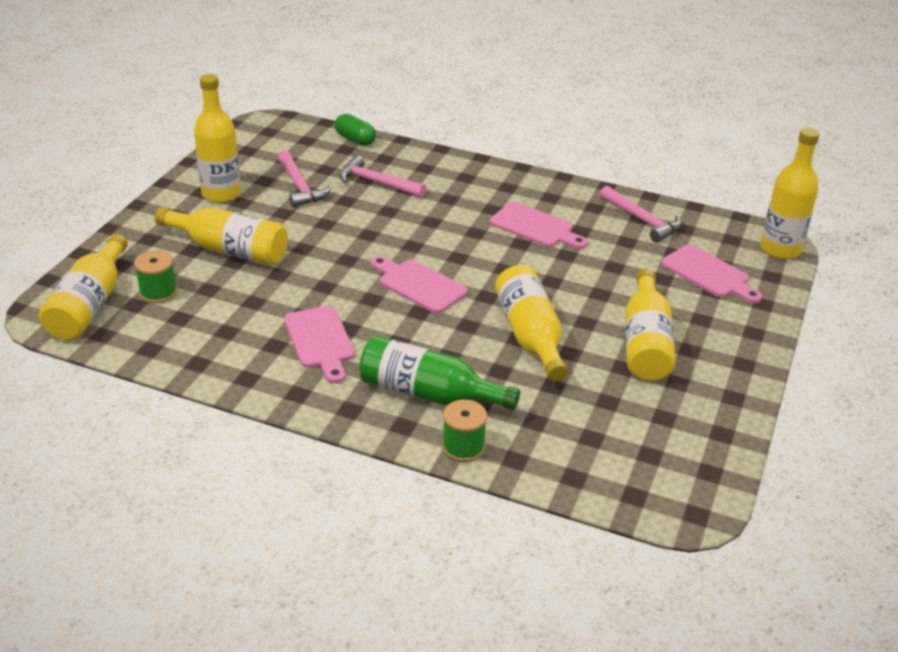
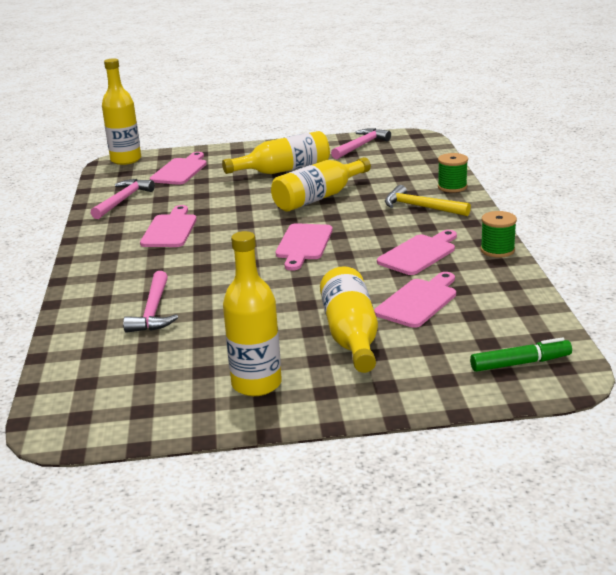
camera: 115 degrees left, 10 degrees down
(90, 305) = (520, 363): yellow bottle -> green marker
(158, 292) = (457, 339): green spool -> green spool (497, 250)
(236, 301) = (418, 301): none -> pink cutting board
(300, 186) = (197, 346): pink hammer -> pink hammer (361, 146)
(355, 139) = (63, 354): green capsule -> none
(428, 394) = (421, 207): green bottle -> yellow hammer

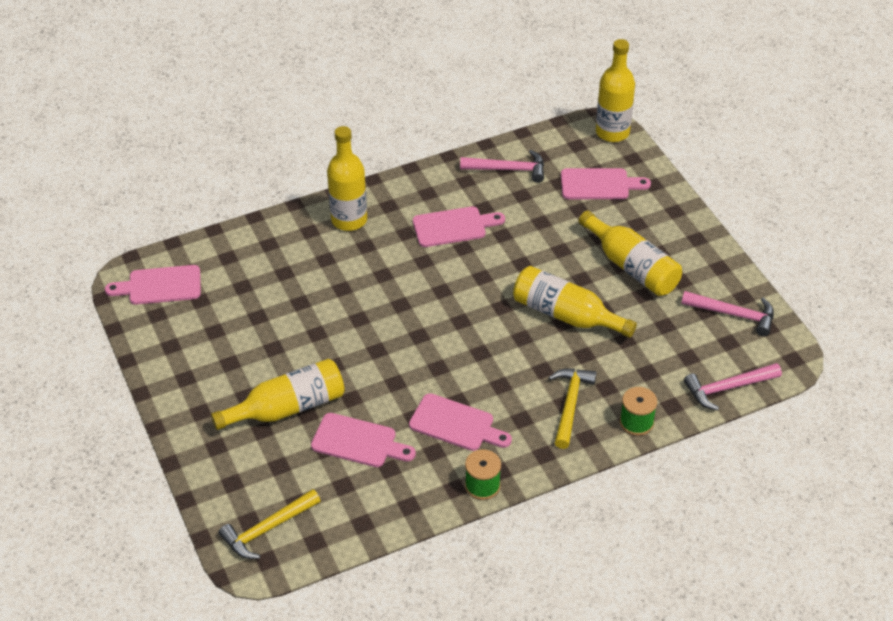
camera: 70 degrees right, 20 degrees up
(153, 311) = (297, 270): pink hammer -> pink hammer (727, 388)
(256, 384) = (203, 368): yellow bottle -> yellow bottle (349, 220)
(303, 244) = (450, 332): pink cutting board -> pink cutting board (160, 286)
(520, 363) = (267, 529): green marker -> yellow hammer

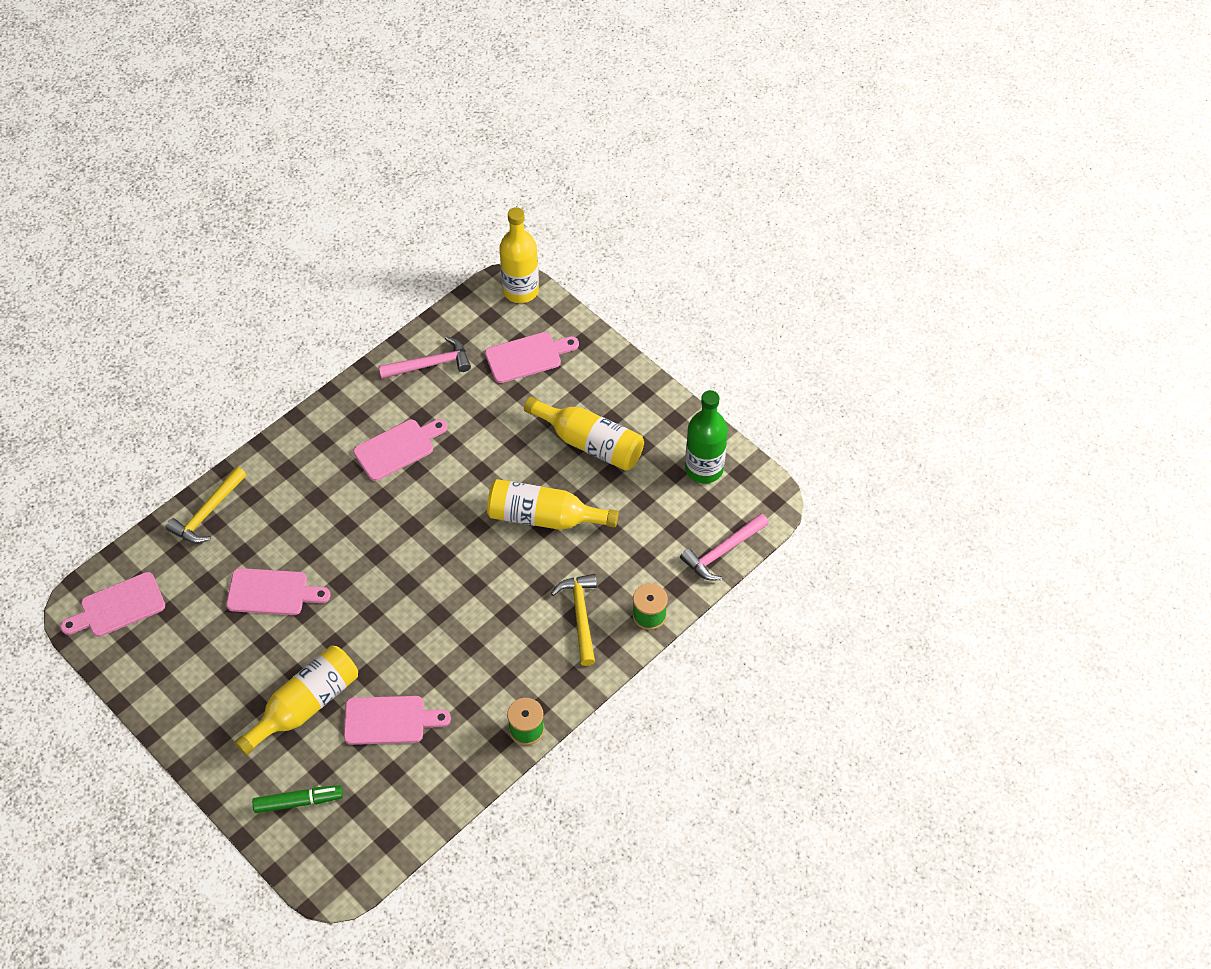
camera: 20 degrees left, 10 degrees up
(248, 485) = (298, 802): none -> green marker
(267, 529) = (335, 843): yellow hammer -> yellow hammer (207, 513)
(349, 220) = (287, 471): yellow bottle -> none
(456, 424) = (478, 671): pink cutting board -> pink cutting board (272, 592)
(734, 314) = (704, 468): pink hammer -> green bottle

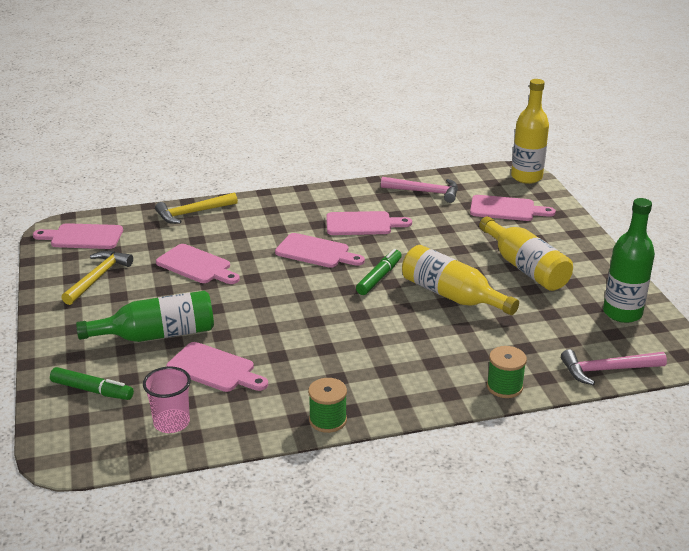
camera: 30 degrees right, 25 degrees down
(305, 705) = (157, 335): yellow bottle -> green bottle
(378, 515) = (316, 252): none -> pink cutting board
(397, 801) = (171, 423): none -> pink cup
(462, 524) = (379, 277): none -> green marker
(580, 615) = (438, 364): yellow hammer -> yellow hammer (98, 277)

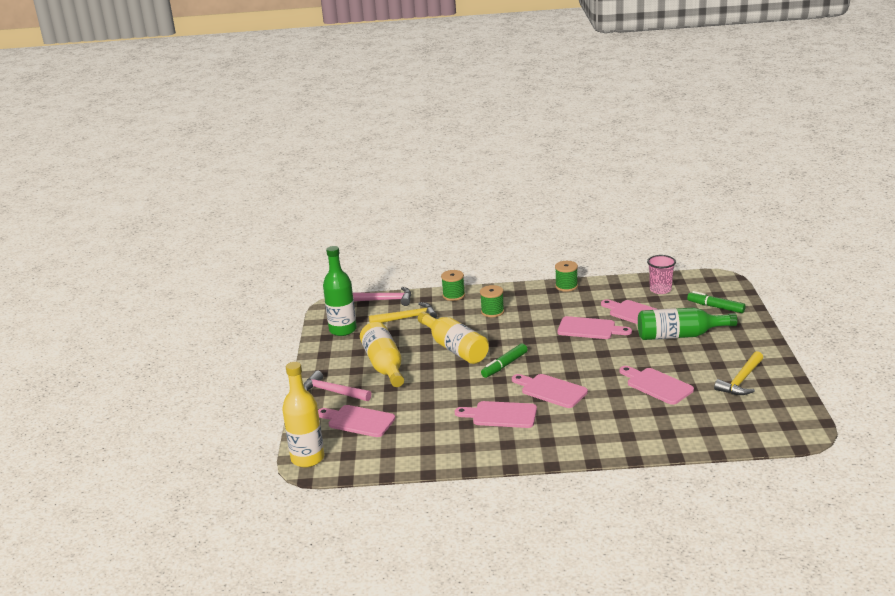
camera: 165 degrees left, 5 degrees down
(83, 237) = (772, 421): pink cutting board -> pink cutting board (590, 329)
(192, 213) = (667, 441): yellow hammer -> yellow hammer (407, 318)
(425, 192) = (423, 448): pink hammer -> pink hammer (332, 392)
(428, 358) = (492, 312): none -> green spool

